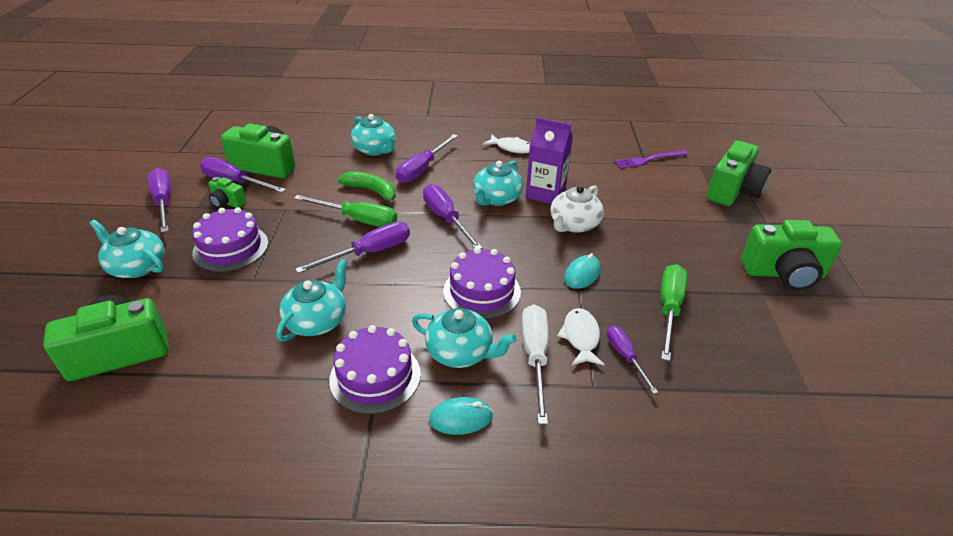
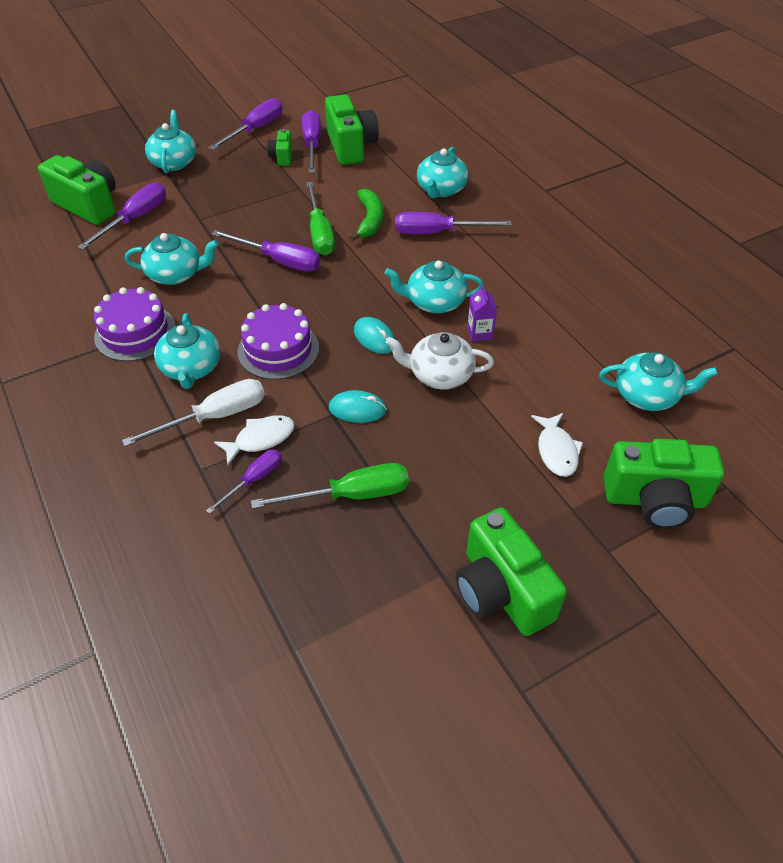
camera: 60 degrees right, 10 degrees up
(231, 248) = (227, 189): purple cake -> none
(446, 219) = (368, 283): purple screwdriver -> purple screwdriver (135, 219)
(461, 418) = (118, 398): turquoise mouse -> turquoise mouse (374, 338)
(512, 148) = (545, 275): white fish -> white fish (556, 451)
(545, 193) = (479, 333): purple carton -> purple carton, size x0.53
(648, 159) = (647, 395): purple fork -> turquoise teapot

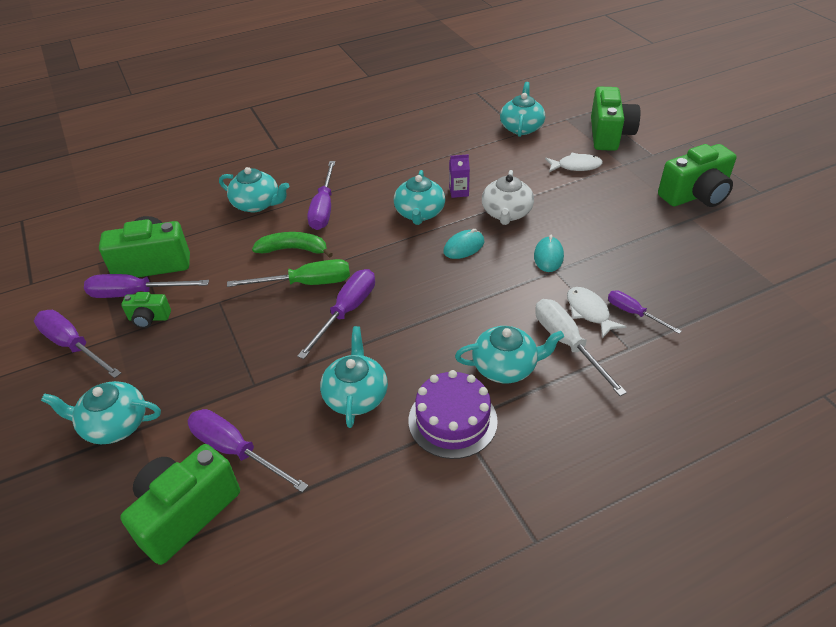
camera: 85 degrees left, 5 degrees down
(278, 349) = (479, 306): purple cake -> none
(351, 495) = (636, 259): green screwdriver -> none

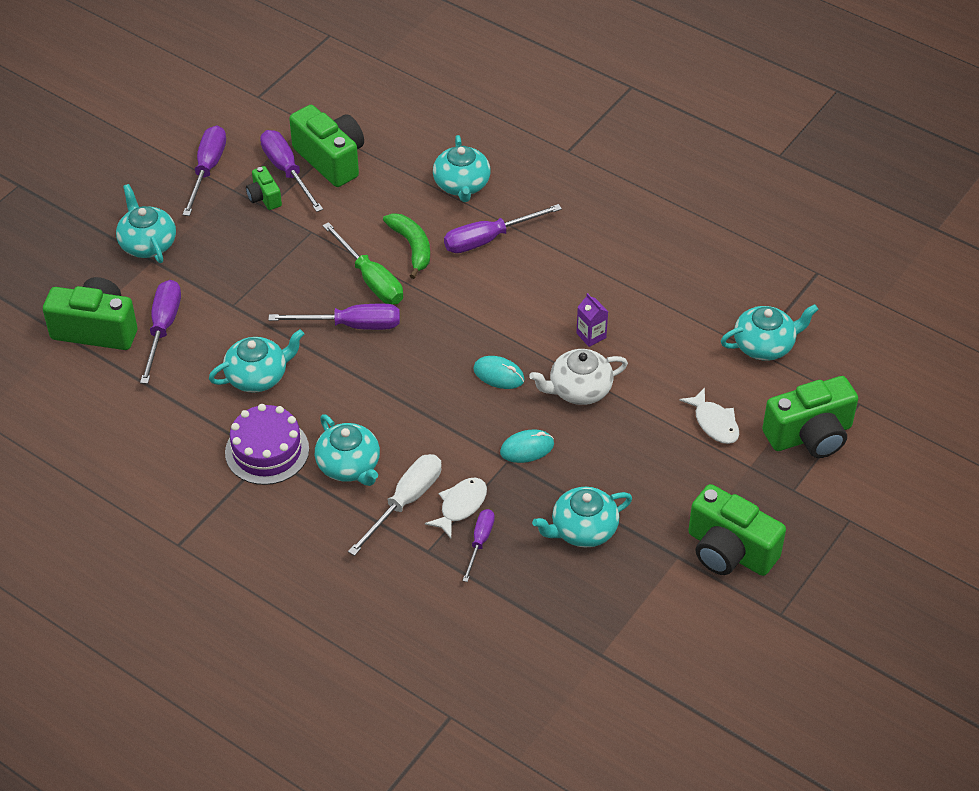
camera: 60 degrees right, 5 degrees up
(419, 213) = (531, 318): turquoise teapot -> turquoise teapot (583, 529)

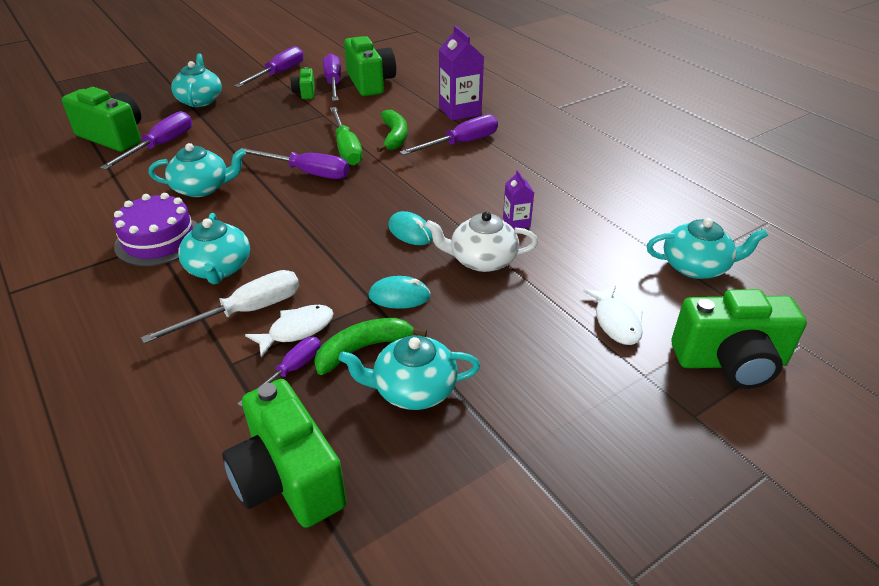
camera: 20 degrees right, 10 degrees down
(462, 185) = (460, 111): turquoise teapot -> purple carton
(488, 239) = (461, 143): purple screwdriver -> purple screwdriver turned 150 degrees clockwise
(525, 507) = (363, 349): none -> green banana
(729, 551) = (585, 467): green camera -> green camera (288, 479)

